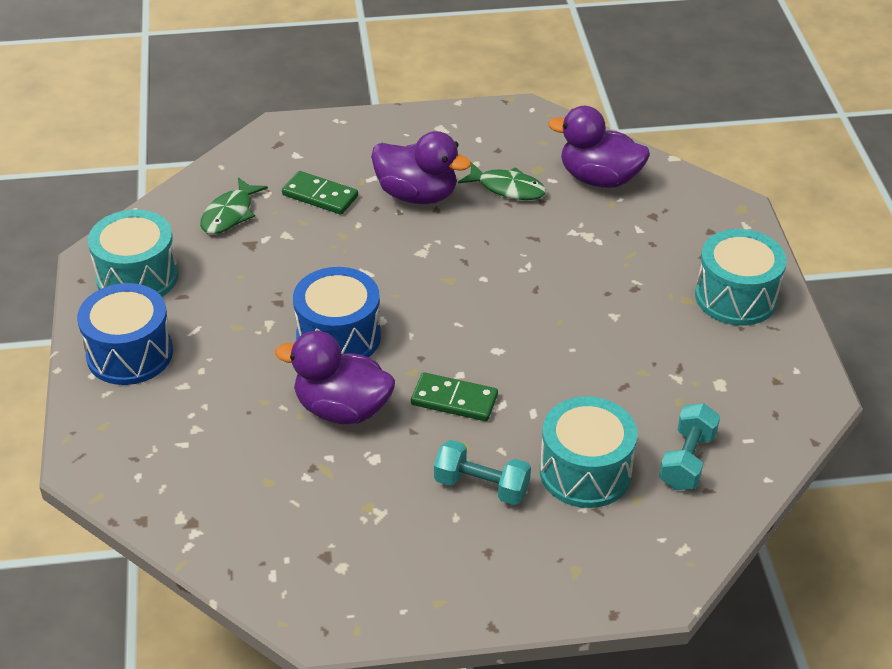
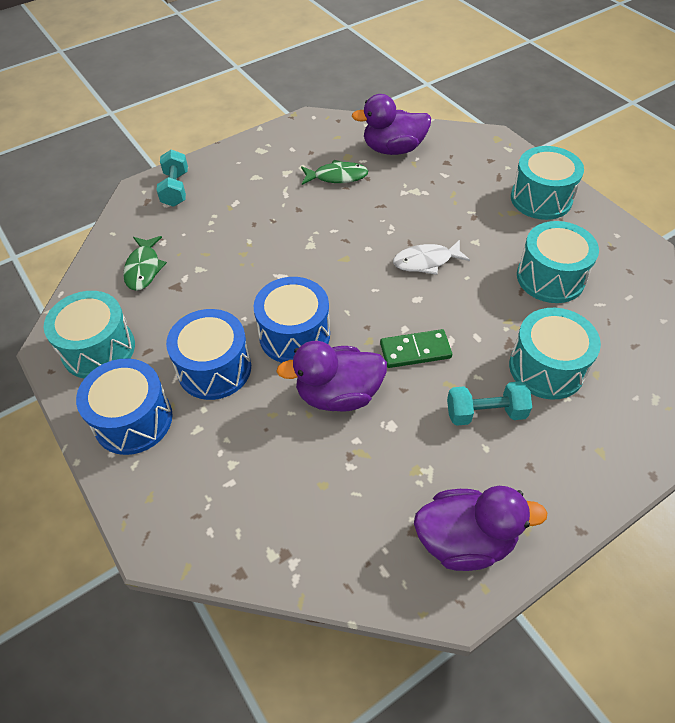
camera: 25 degrees left, 10 degrees up
(236, 337) = (214, 368): none -> blue drum
(320, 195) = (205, 229): green domino -> none
(417, 195) = (277, 203): purple duck -> purple duck (465, 540)
(538, 316) = (426, 261): none -> white fish
(670, 385) = (550, 277): none -> turquoise drum
(687, 460) = (604, 329): turquoise dumbbell -> turquoise dumbbell (175, 189)

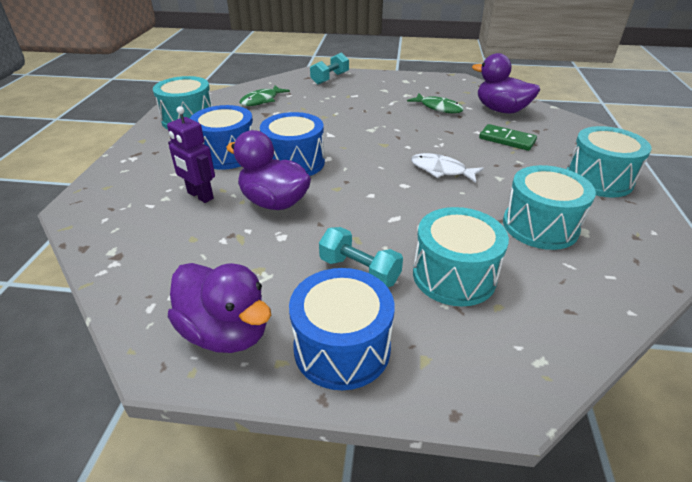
camera: 40 degrees right, 15 degrees down
(133, 420) = (155, 153): blue drum -> blue drum (342, 348)
(262, 436) = (200, 196): none -> purple robot
(415, 351) = (360, 209): green domino -> green domino (507, 140)

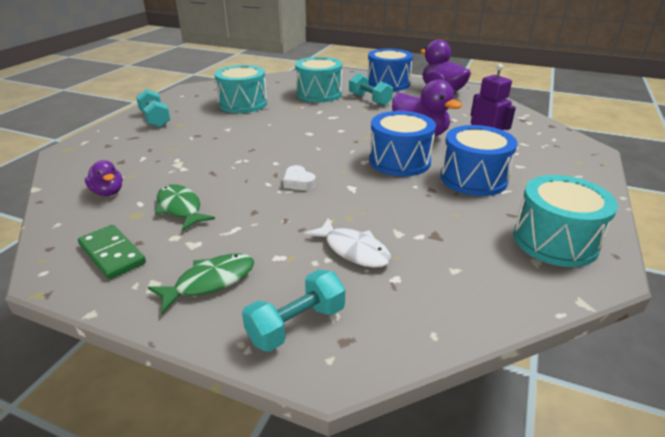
camera: 165 degrees left, 5 degrees down
(261, 100) = (445, 270): green fish -> green fish (210, 282)
(374, 133) = (298, 182): none -> white heart
(441, 170) = (267, 139): white fish -> white fish (353, 250)
(501, 110) = (108, 192): purple duck -> purple duck, size x0.54
(507, 140) = (168, 156): green domino -> green domino (112, 254)
(598, 179) = (155, 119): turquoise drum -> turquoise dumbbell

